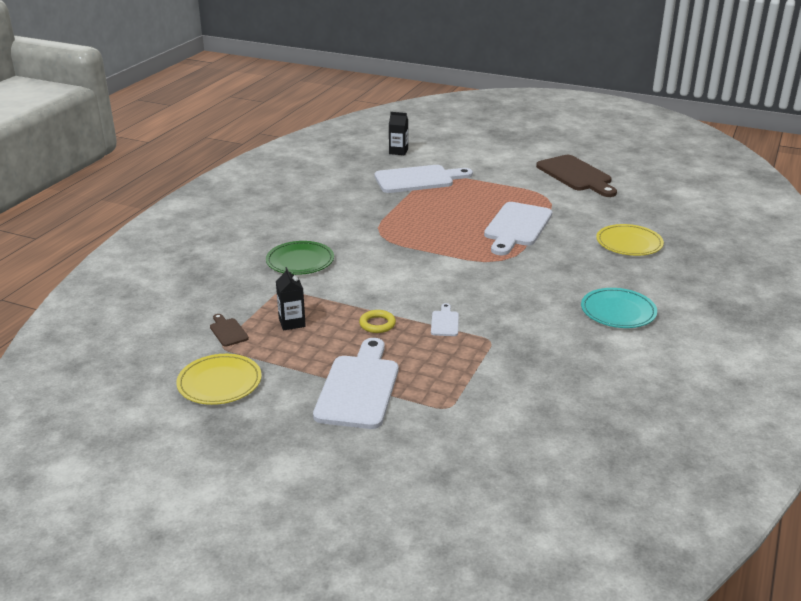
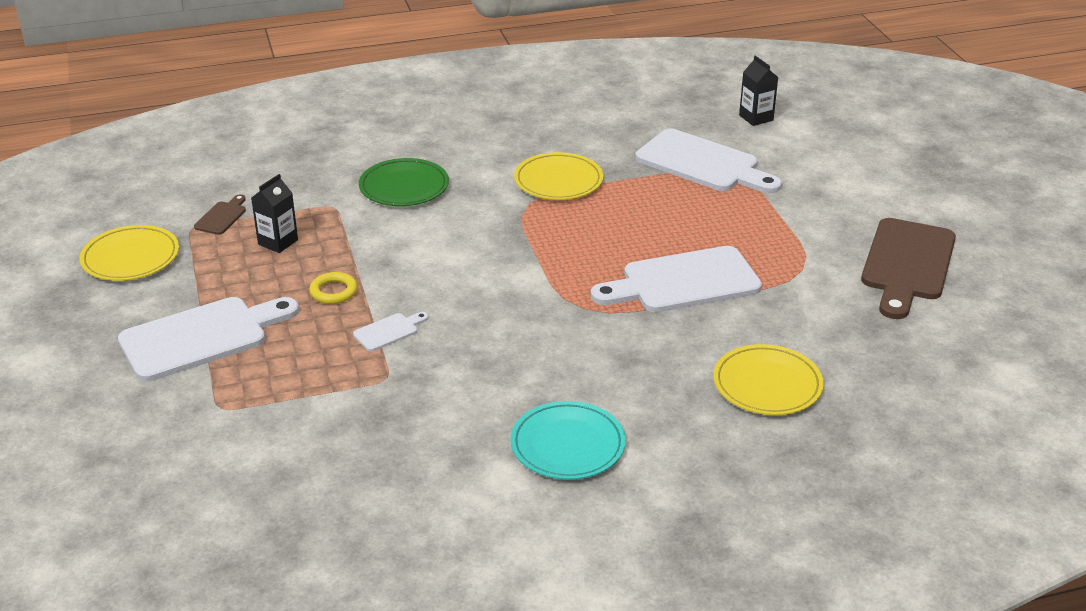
camera: 50 degrees right, 5 degrees up
(371, 218) = (558, 181): none -> yellow plate

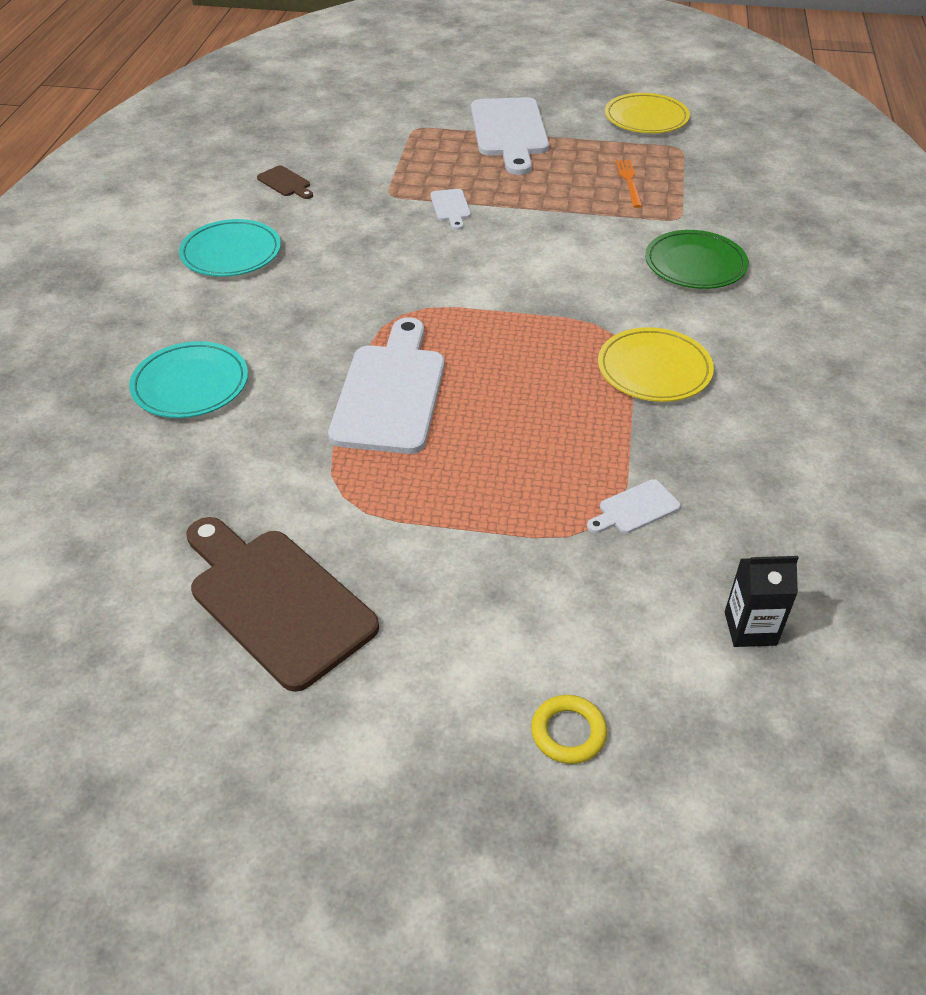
camera: 115 degrees right, 10 degrees up
(222, 217) = (690, 163): brown cutting board -> brown cutting board (285, 183)
(278, 242) = (629, 181): black carton -> orange fork
(334, 292) = (529, 194): yellow ring -> yellow ring (568, 732)
(703, 163) = (635, 509): white cutting board -> white cutting board, size x0.44
(767, 384) = (190, 384): yellow plate -> turquoise plate

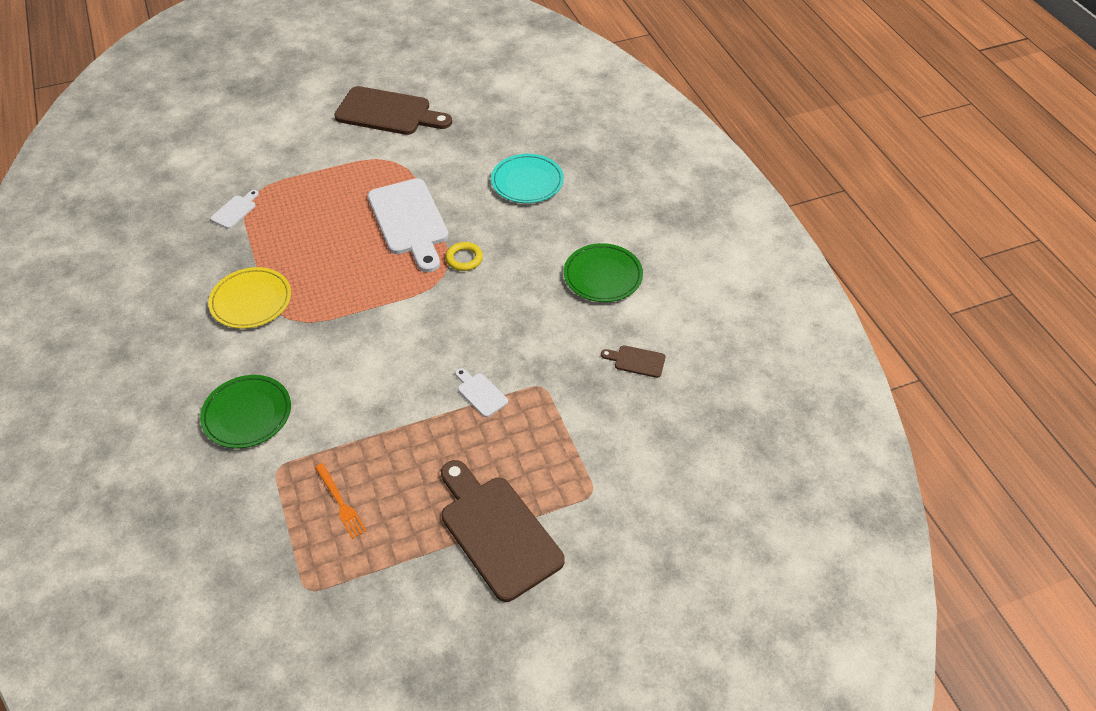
camera: 150 degrees right, 5 degrees up
(231, 253) = (603, 276): turquoise plate -> green plate
(509, 132) = (497, 532): white cutting board -> brown cutting board
(568, 732) = (235, 116): yellow ring -> yellow ring (464, 259)
(646, 118) = (364, 635): yellow plate -> none
(750, 628) = (162, 178): black carton -> none

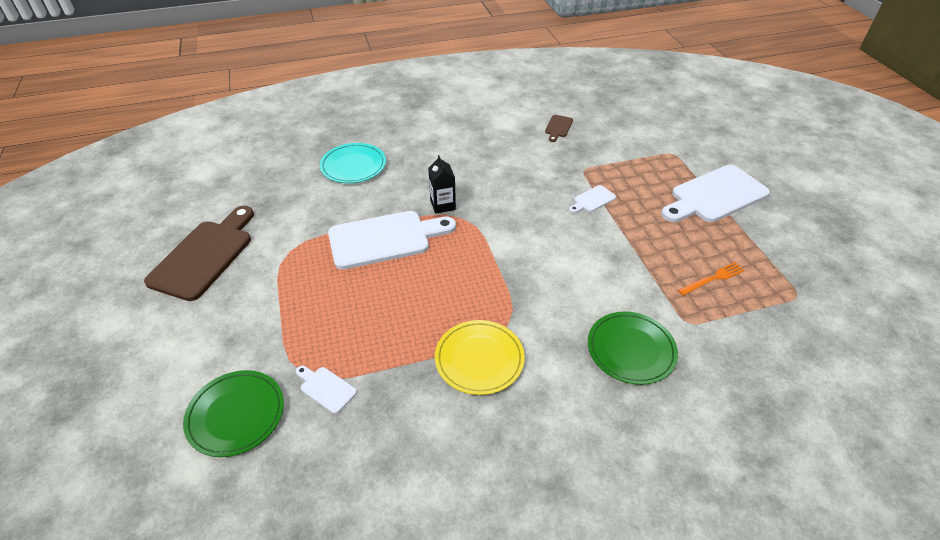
camera: 85 degrees left, 5 degrees down
(464, 259) = (442, 205): yellow ring -> black carton
(497, 532) = (715, 196): brown cutting board -> white cutting board
(603, 276) = (474, 135): green plate -> green plate (236, 415)

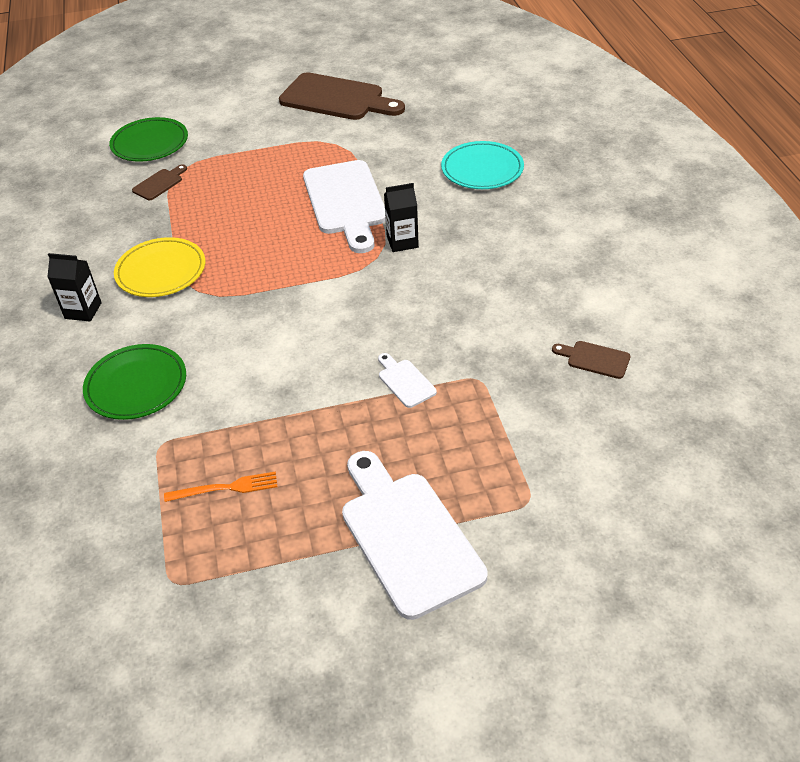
camera: 95 degrees right, 0 degrees up
(326, 388) = (159, 183): white cutting board -> brown cutting board
(541, 415) = (83, 310): none -> black carton
(713, 278) = (226, 488): orange fork -> orange fork turned 75 degrees counterclockwise

